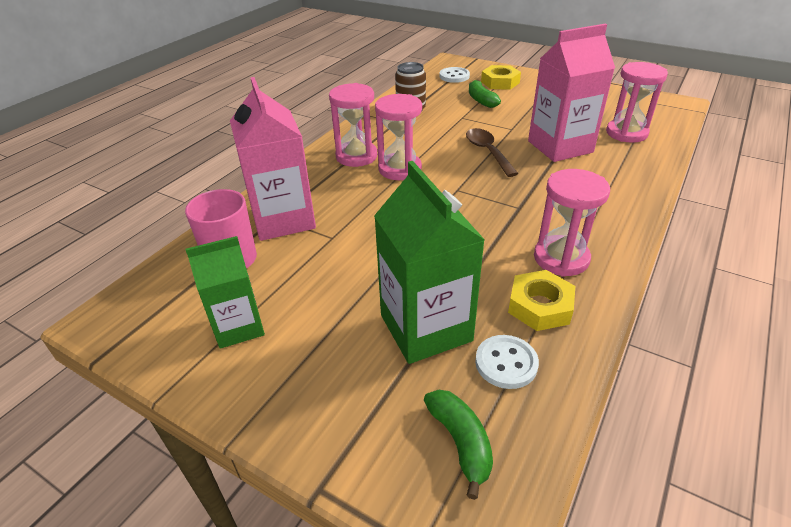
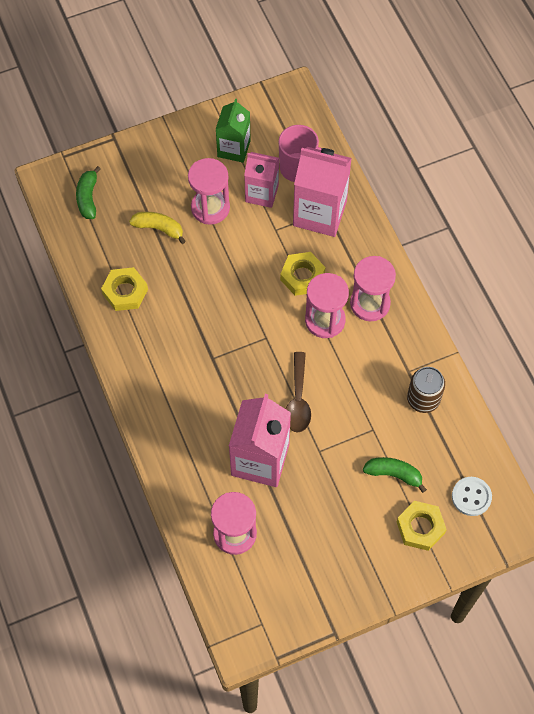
camera: 125 degrees right, 25 degrees up
(291, 269) = (261, 193): none -> pink carton
(369, 198) = (302, 276): none -> yellow nut
(426, 328) = (159, 228): green carton -> yellow banana
(460, 442) = (88, 198): green banana -> green banana turned 75 degrees clockwise
(487, 152) = (298, 400): brown spoon -> brown spoon turned 75 degrees clockwise
(506, 363) = (107, 246): white button -> none
(561, 258) = (147, 336): pink hourglass -> pink hourglass (210, 208)

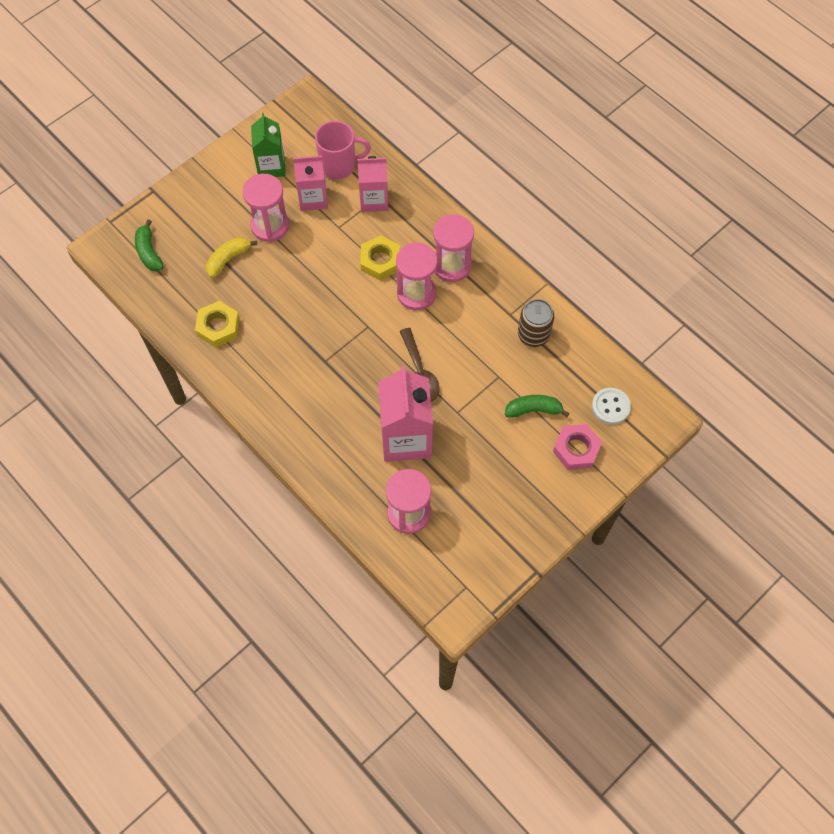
camera: 20 degrees left, 0 degrees up
(159, 228) = (228, 259): yellow banana -> yellow banana turned 45 degrees counterclockwise
(319, 213) = (374, 200): pink carton -> pink carton, size x0.64
(420, 527) = (576, 449): yellow nut -> pink nut

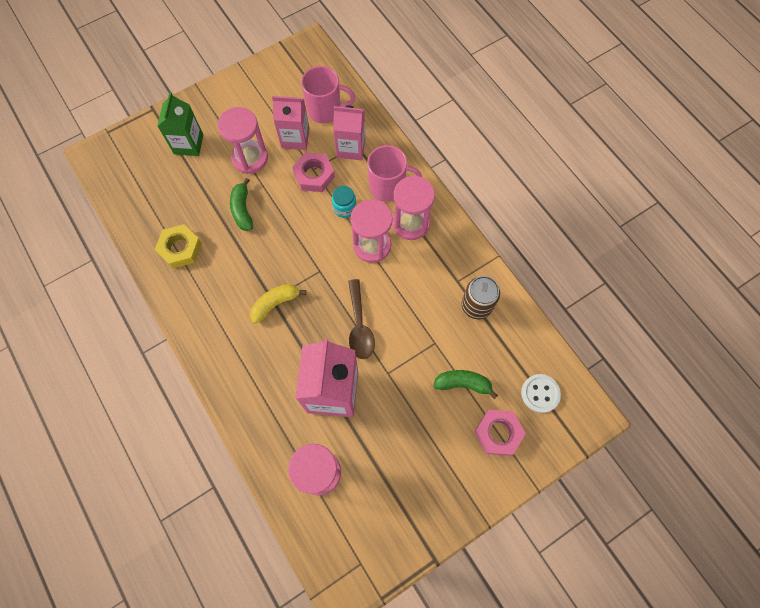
camera: 10 degrees right, 5 degrees up
(149, 252) = (135, 166): green banana -> green banana (242, 210)
(228, 259) = (205, 184): yellow banana -> yellow banana (275, 304)
(271, 166) = (264, 102): green carton -> green carton (188, 144)
(341, 233) = (314, 175): none -> pink nut
(380, 261) = (344, 208): yellow nut -> turquoise jar
(421, 234) = (388, 187): none -> pink mug

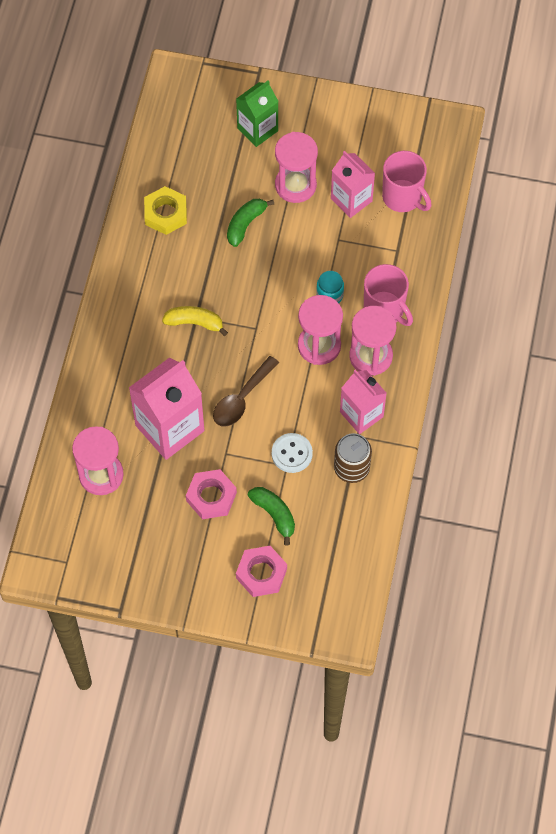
camera: 45 degrees right, 5 degrees down
(314, 175) = (333, 245): pink nut -> pink nut (211, 497)
(351, 148) = (389, 249): pink carton -> pink carton (361, 414)
(540, 393) = (326, 577): white button -> white button (292, 453)

